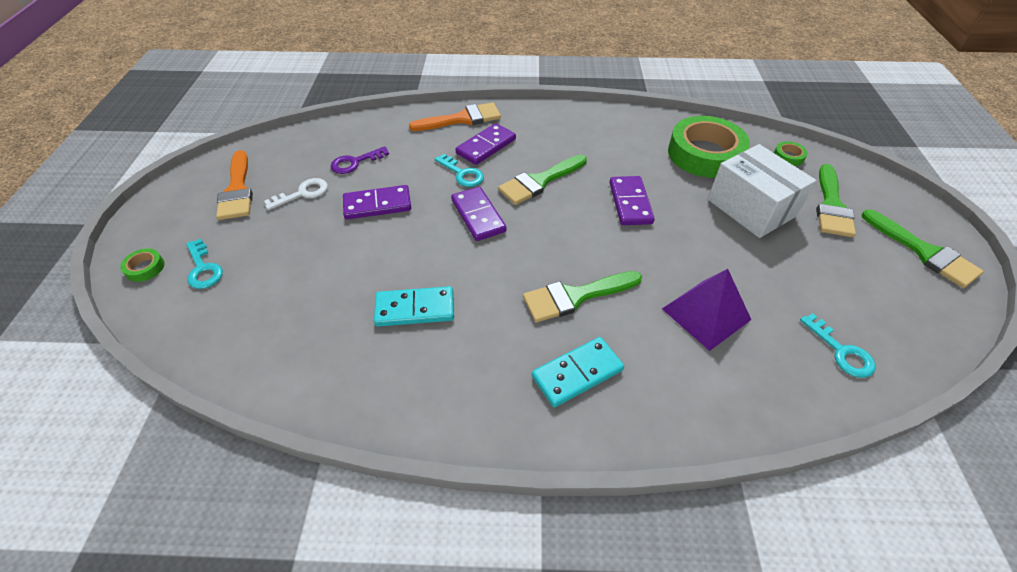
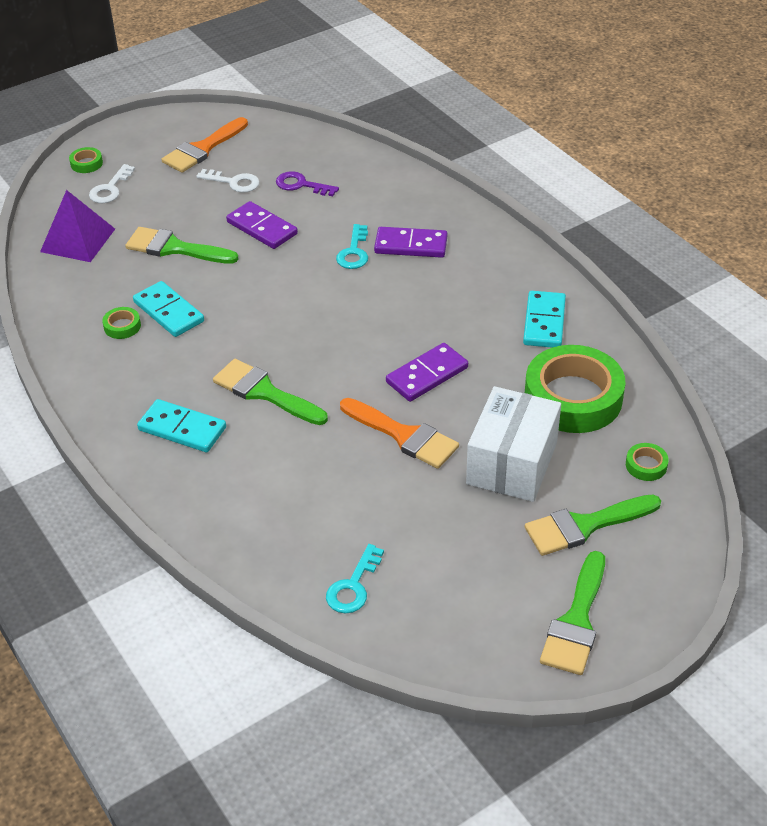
camera: 55 degrees right, 5 degrees down
(203, 269) = (110, 189): turquoise key -> white key
(399, 351) = (122, 326): none -> green tape
(462, 119) = (437, 209): orange brush -> orange brush (404, 436)
(478, 216) = (307, 290): purple domino -> none
(539, 182) = (394, 303): green brush -> green brush (174, 248)
(622, 131) = (544, 322): none -> turquoise domino
(706, 314) = (319, 481): purple pyramid -> purple pyramid (78, 240)

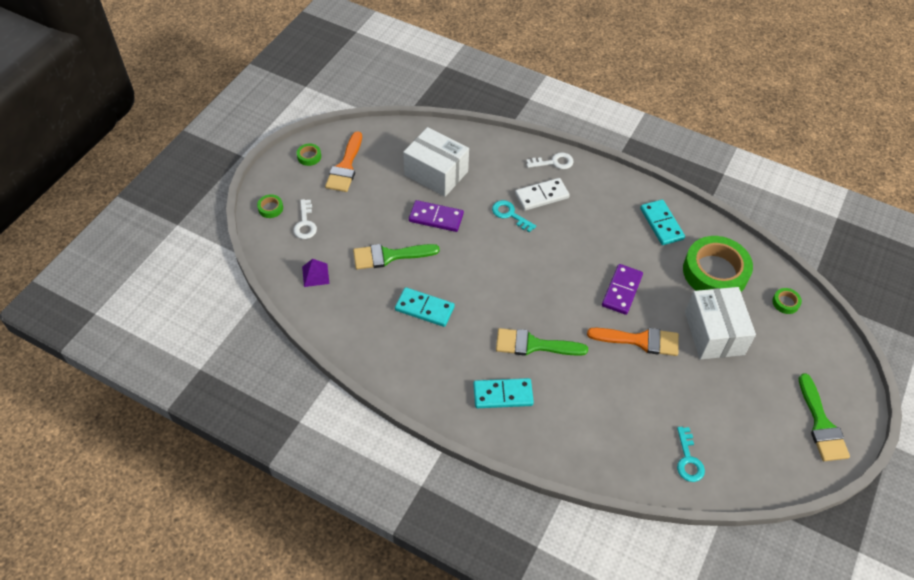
camera: 30 degrees left, 10 degrees up
(78, 240) = (315, 275): purple pyramid -> purple pyramid, size x0.59
(122, 326) = (402, 332): green tape -> green tape (309, 156)
(234, 182) = (388, 187): white key -> white key (554, 162)
(301, 185) = (436, 173): purple key -> white box
(354, 252) = (510, 214): turquoise key -> turquoise key turned 150 degrees clockwise
(411, 245) = (541, 196): purple domino -> white domino
(584, 526) = (782, 359): green brush -> none

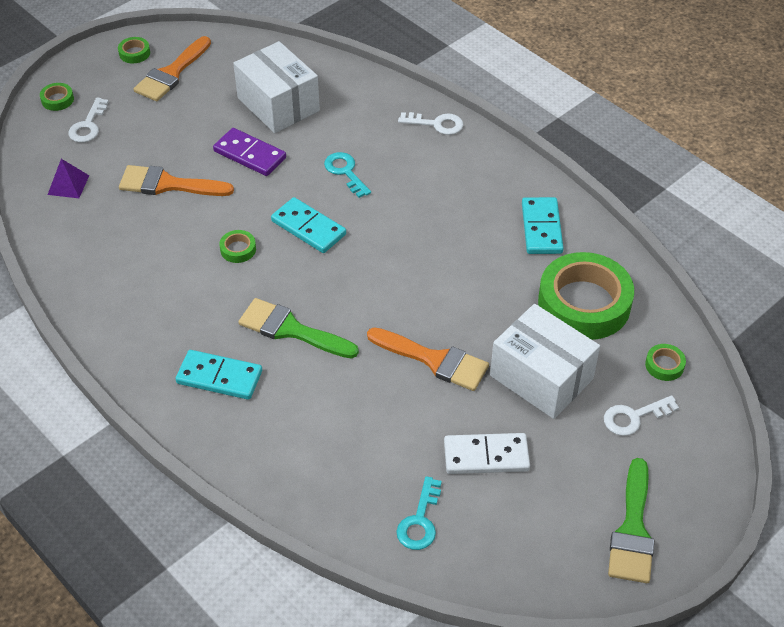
camera: 20 degrees right, 5 degrees down
(389, 256) = (168, 184): green brush -> orange brush
(424, 308) = (178, 254): turquoise domino -> turquoise domino (308, 228)
(465, 294) = (238, 249): none -> green tape
(541, 196) = (398, 159): white domino -> white domino (486, 456)
(621, 290) = (443, 295): purple domino -> none
(714, 333) = (541, 377): white box -> white box turned 60 degrees counterclockwise
(784, 345) = (634, 417): none -> white key

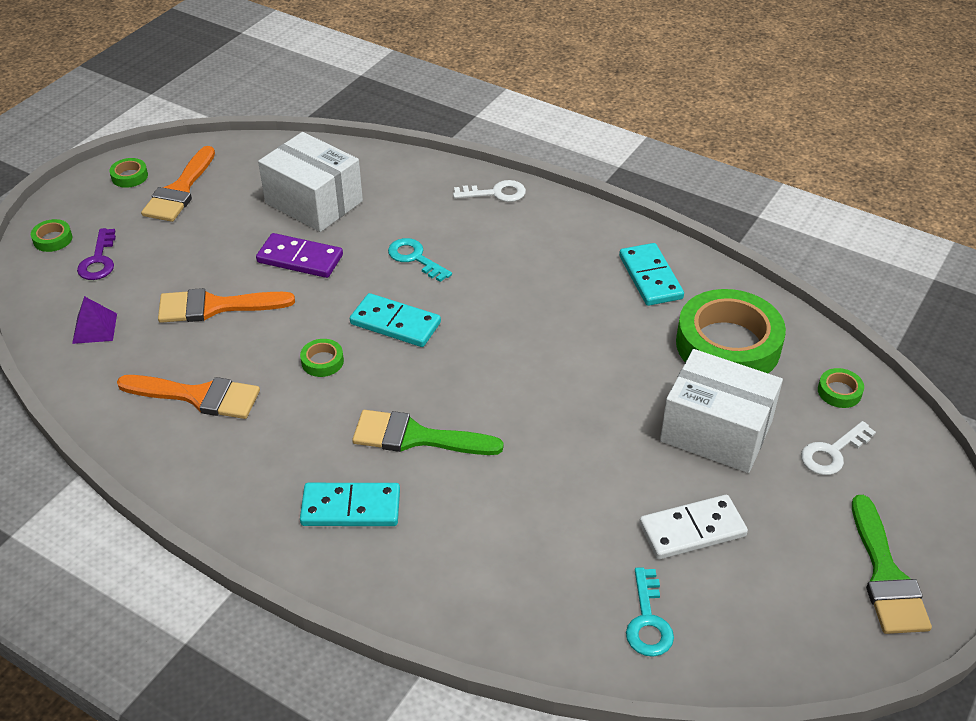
camera: 15 degrees left, 5 degrees down
(88, 125) = (99, 260): white key -> purple key
(435, 360) = (592, 437): orange brush -> orange brush (198, 396)

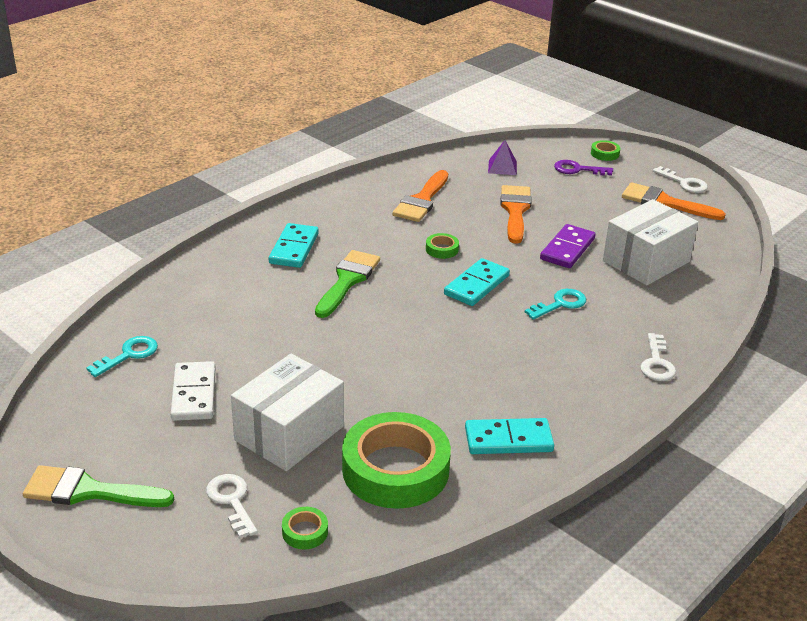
camera: 100 degrees right, 10 degrees down
(129, 176) = (684, 183): green tape -> white key
(648, 621) = (129, 355): turquoise key -> turquoise key turned 120 degrees clockwise

